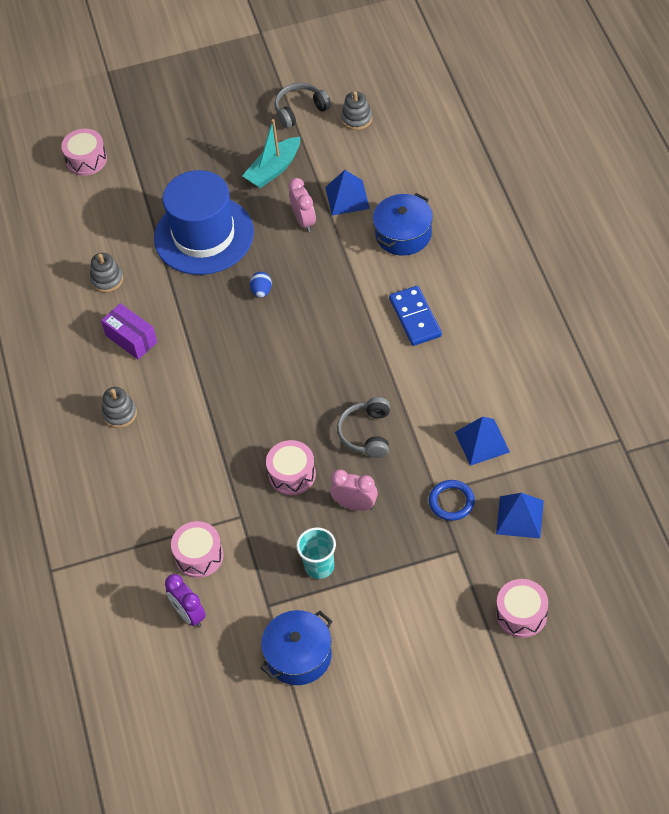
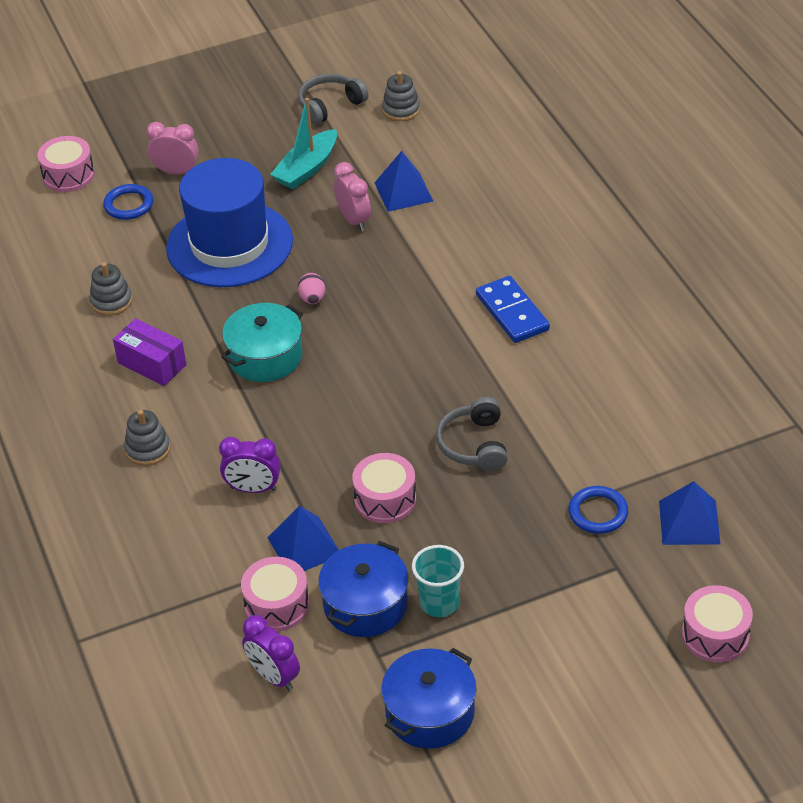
camera: 10 degrees left, 10 degrees down
(130, 192) = (129, 205): none -> blue ring
(194, 456) = (253, 489): none -> purple clock
(218, 340) = (265, 356): none -> turquoise pot
(261, 291) = (312, 299): blue egg -> pink egg
(355, 505) = (474, 527): pink clock -> pink clock (176, 172)
(403, 234) = (481, 225): blue pot -> blue pot (365, 604)
(482, 442) = (623, 442): blue pyramid -> blue pyramid (304, 546)

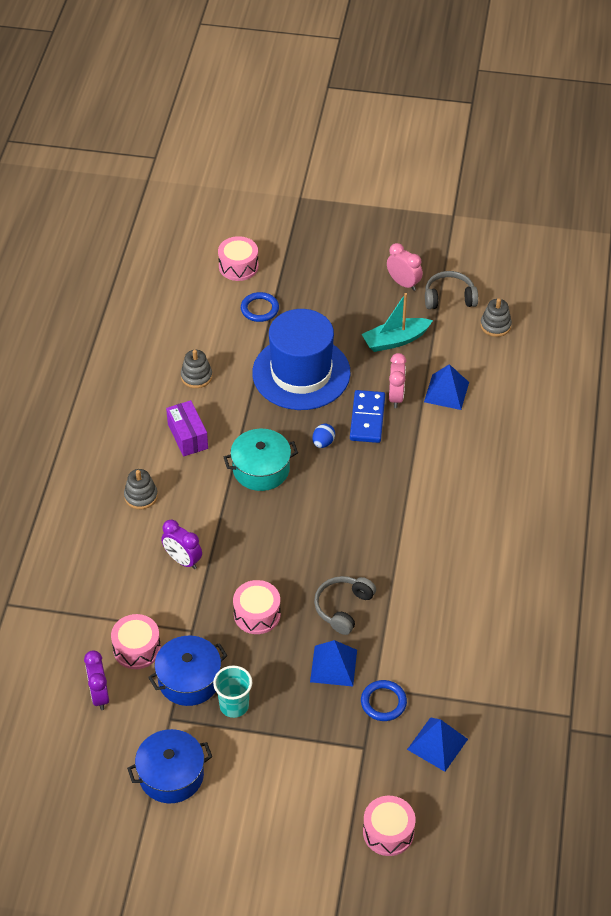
camera: 30 degrees right, 5 degrees up
(176, 172) = (308, 299): pink clock -> pink clock (403, 283)
(304, 546) = (183, 618): blue pyramid -> blue pyramid (333, 665)
(312, 299) = (323, 443): pink egg -> blue egg
(512, 312) = (446, 524): blue domino -> blue domino (367, 418)

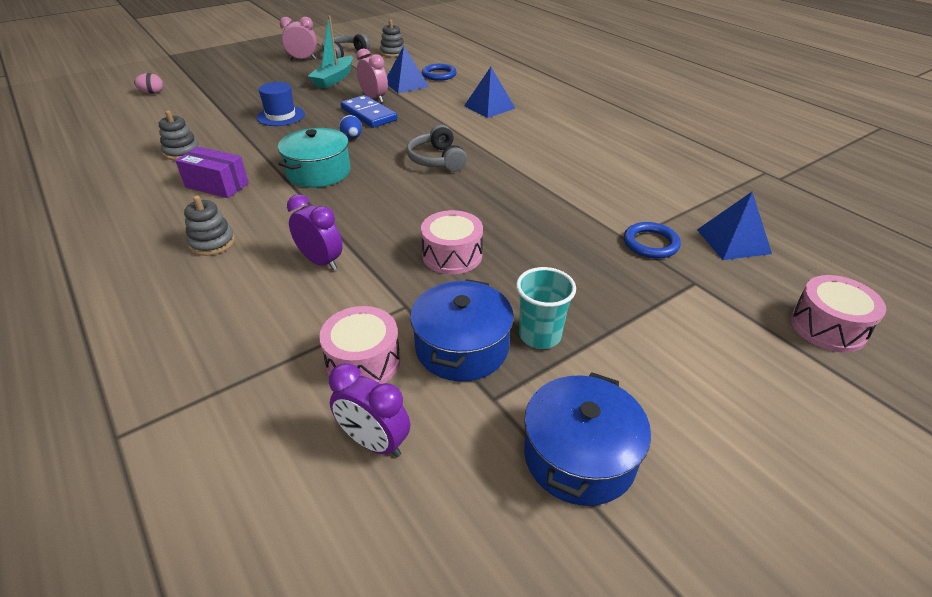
camera: 45 degrees left, 10 degrees down
(182, 560) = (321, 261): purple clock -> purple clock turned 135 degrees counterclockwise
(238, 266) = (152, 93): pink drum -> pink egg
(259, 309) = (199, 103): blue ring -> blue ring (439, 75)
(301, 373) = (281, 116): blue hat -> blue hat, size x0.48
(333, 665) = (573, 247): blue pyramid -> blue pyramid (489, 107)
(343, 608) = (517, 209): grey headphones -> grey headphones (437, 160)

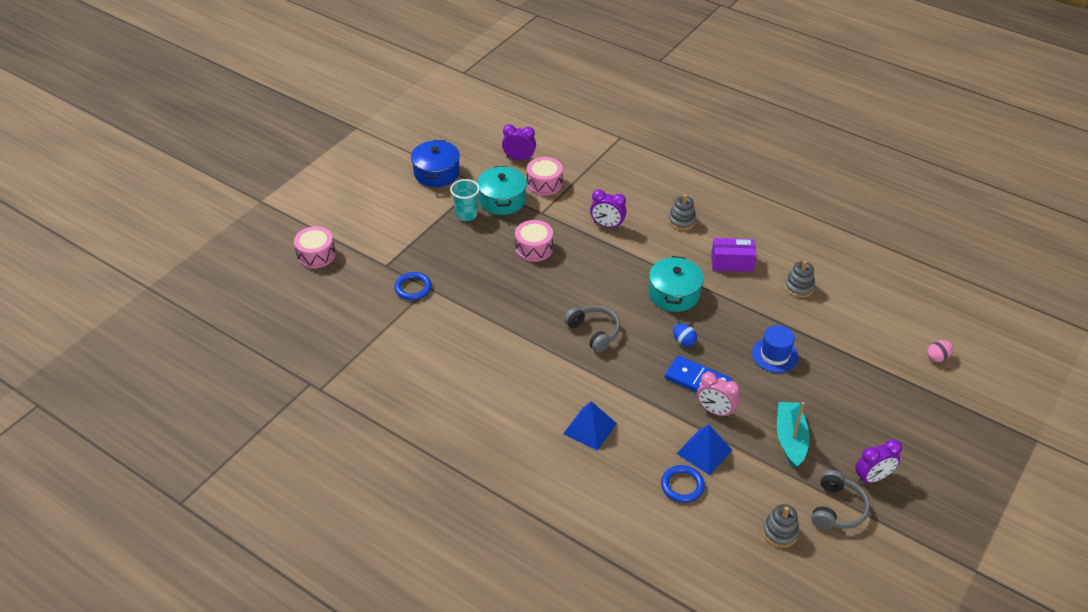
camera: 160 degrees right, 5 degrees up
(302, 59) = (872, 478): pink clock -> purple clock
(462, 347) = (502, 200): blue pot -> turquoise pot
(733, 241) = (358, 304): blue pyramid -> none

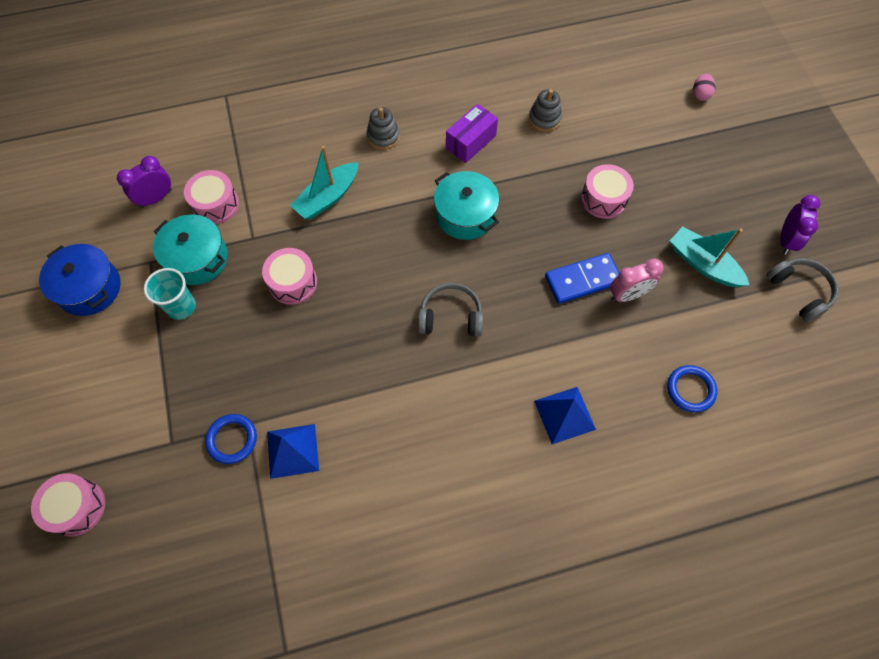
camera: 50 degrees left, 20 degrees up
(607, 225) = (327, 198): purple clock -> turquoise boat
(683, 341) = (528, 253): blue egg -> none
(704, 451) = (666, 341): blue pyramid -> blue pyramid (292, 451)
(775, 355) = (603, 199): blue hat -> pink drum
(780, 532) = (794, 354): grey stacking toy -> none

